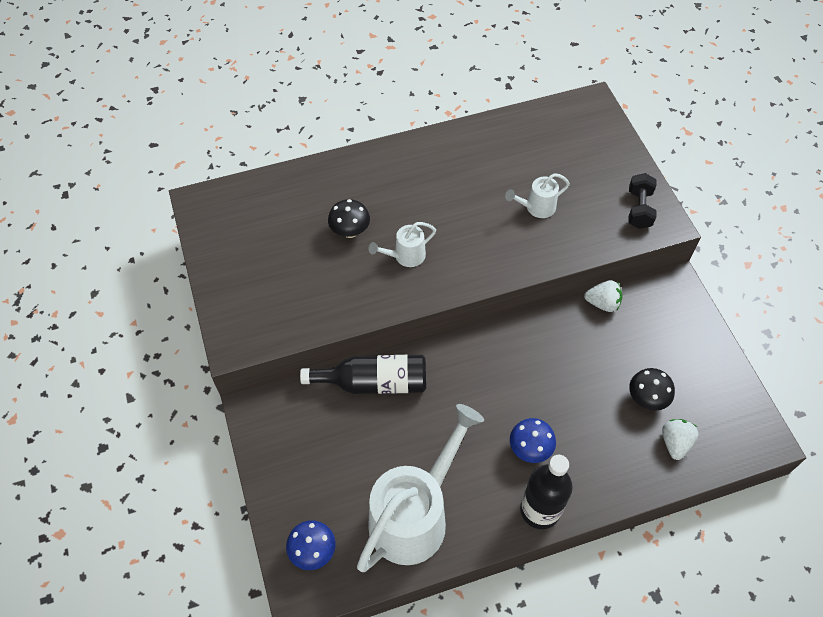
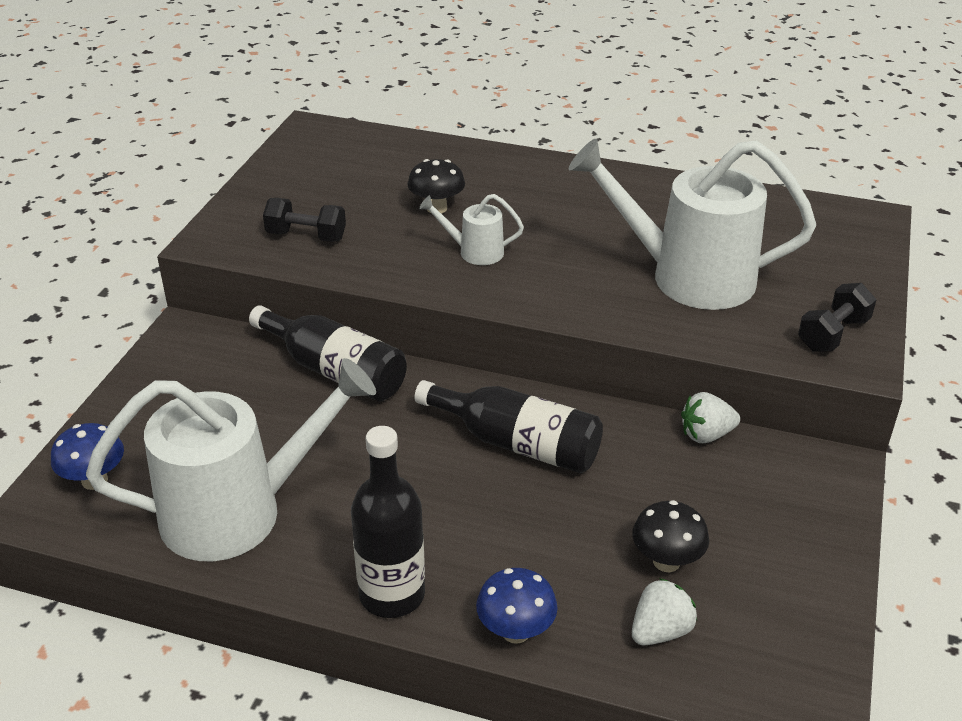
camera: 35 degrees right, 20 degrees down
(292, 303) = (306, 236): none -> black dumbbell
(517, 370) = (517, 443): none -> black bottle
(530, 449) = (448, 527): blue mushroom -> blue mushroom (515, 631)
(536, 208) = (686, 277): white watering can -> white watering can, size x2.23
(602, 303) = (706, 435): white strawberry -> white strawberry turned 120 degrees clockwise

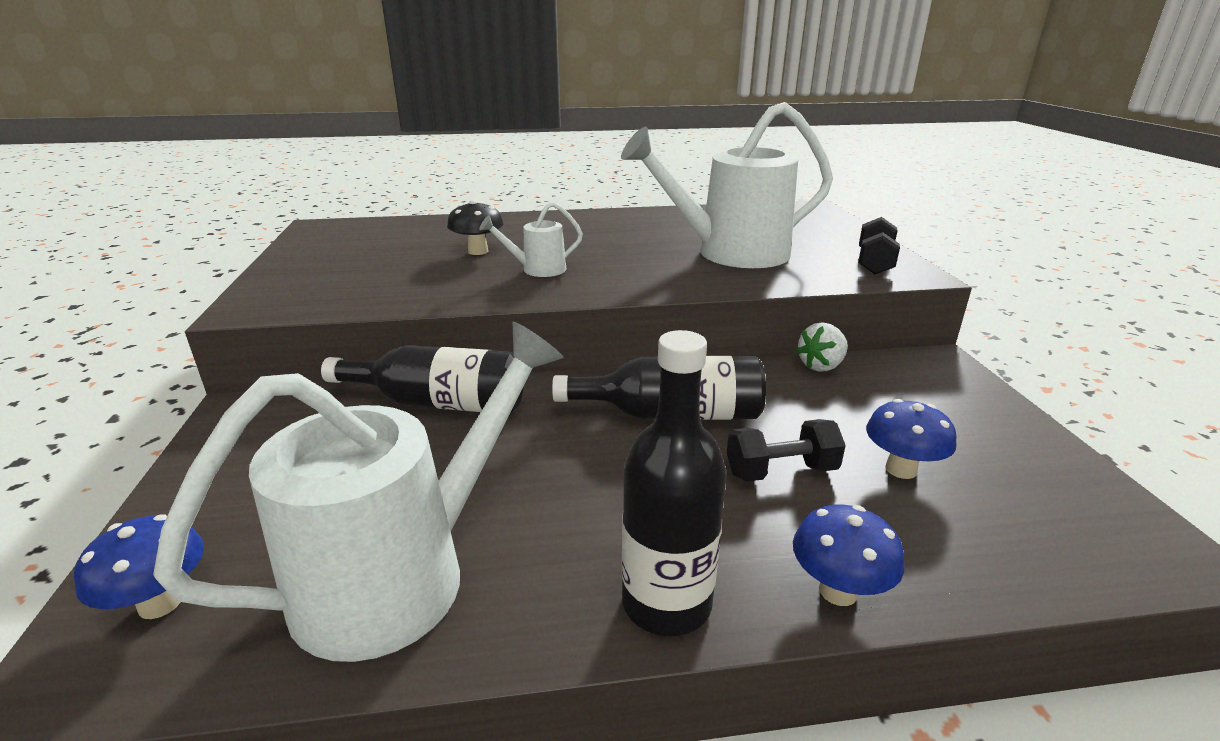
camera: 25 degrees left, 10 degrees down
(306, 236) = (359, 287): black dumbbell -> black dumbbell (781, 471)
(660, 631) = (968, 534): white strawberry -> none
(666, 561) = (901, 469): black mushroom -> blue mushroom

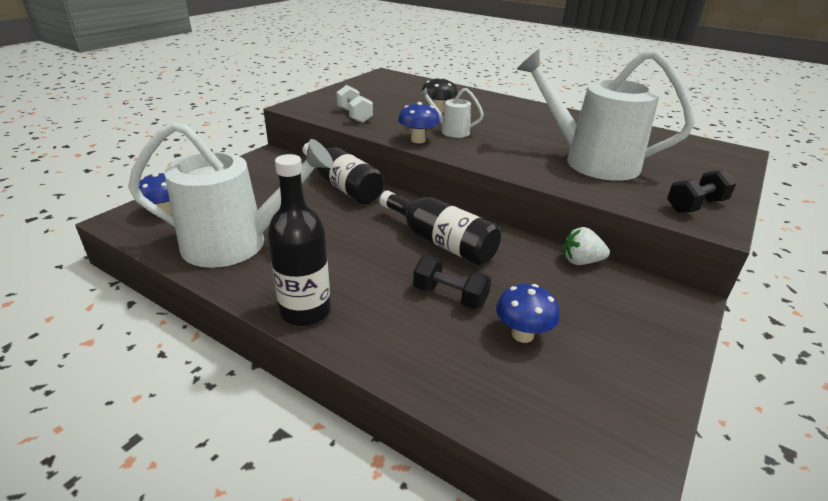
camera: 40 degrees right, 5 degrees up
(372, 292) = (354, 115): none -> white dumbbell
(838, 591) = (382, 356): blue mushroom -> blue mushroom (418, 140)

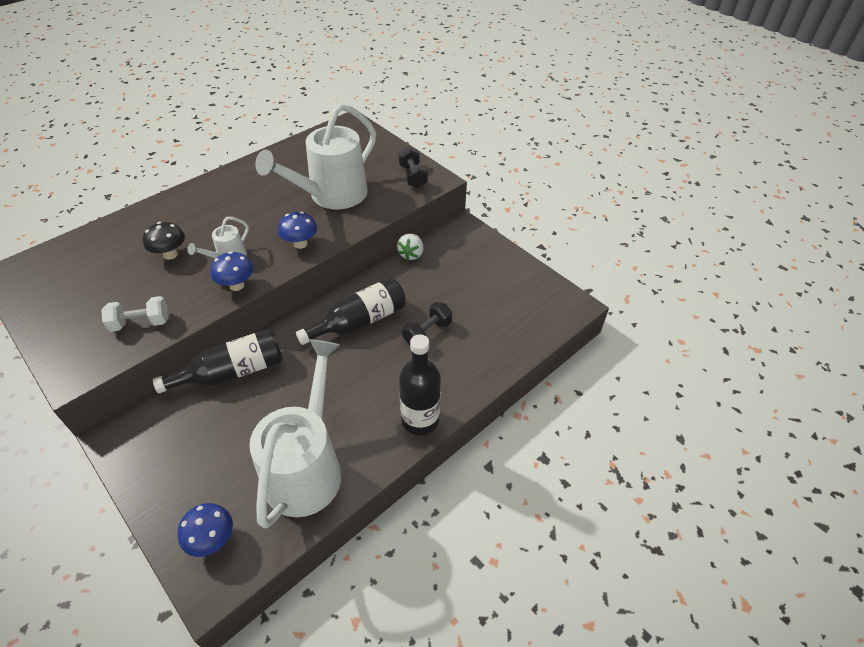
camera: 75 degrees left, 15 degrees up
(522, 334) = (473, 308): blue mushroom -> blue mushroom (300, 244)

